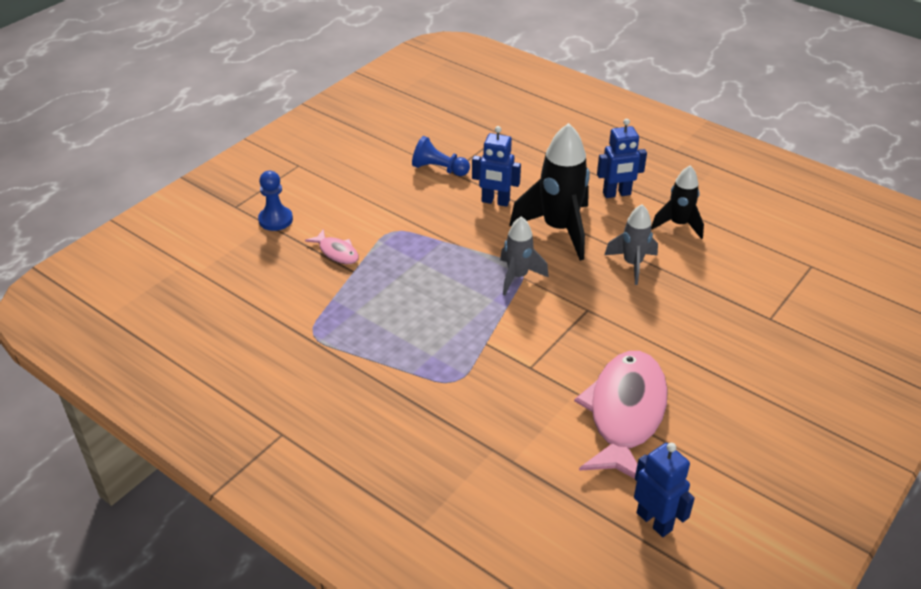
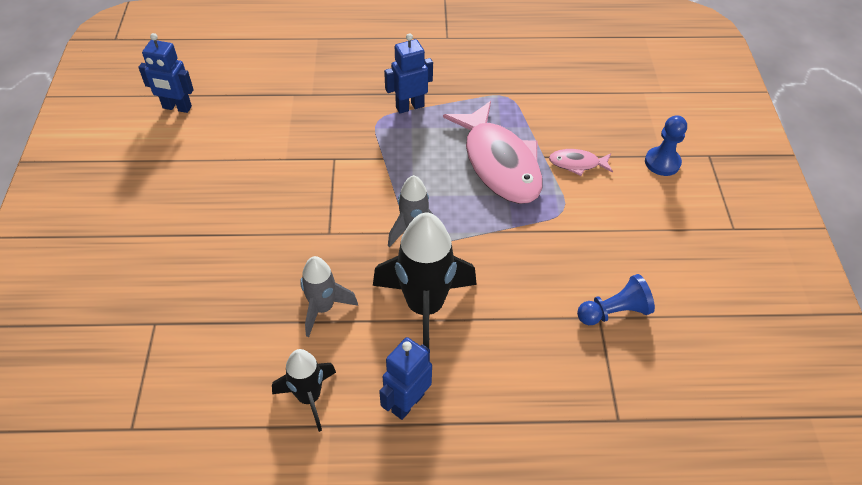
camera: 140 degrees right, 10 degrees up
(495, 202) = (516, 304): blue robot -> blue robot (409, 106)
(625, 414) = (238, 162): pink fish -> pink fish (499, 163)

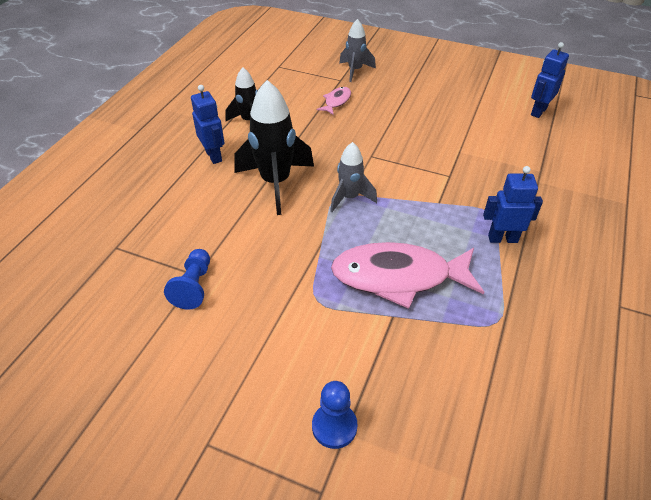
camera: 115 degrees right, 5 degrees down
(323, 308) = (307, 139): grey rocket -> grey rocket (355, 71)
(409, 106) = (502, 238): blue robot -> blue robot turned 90 degrees counterclockwise
(577, 164) = (370, 340): pink fish -> pink fish (336, 101)

